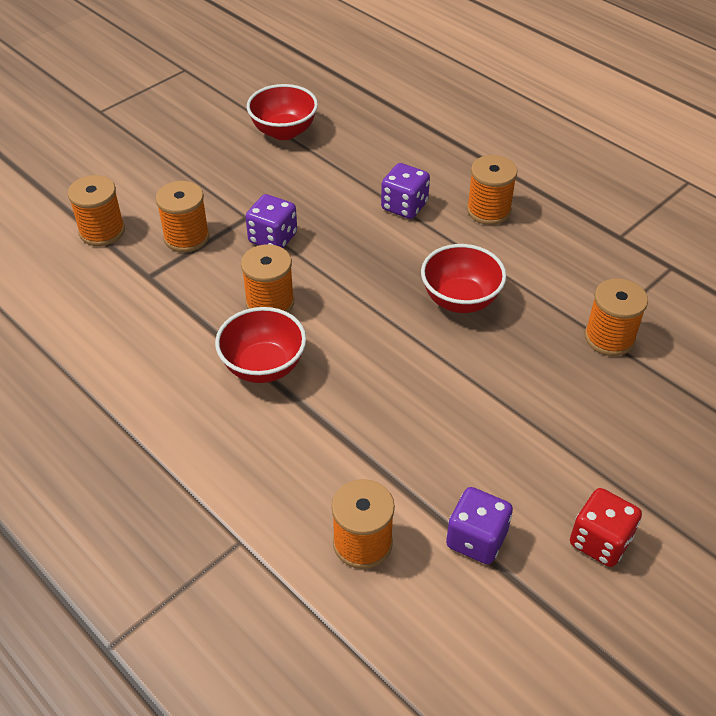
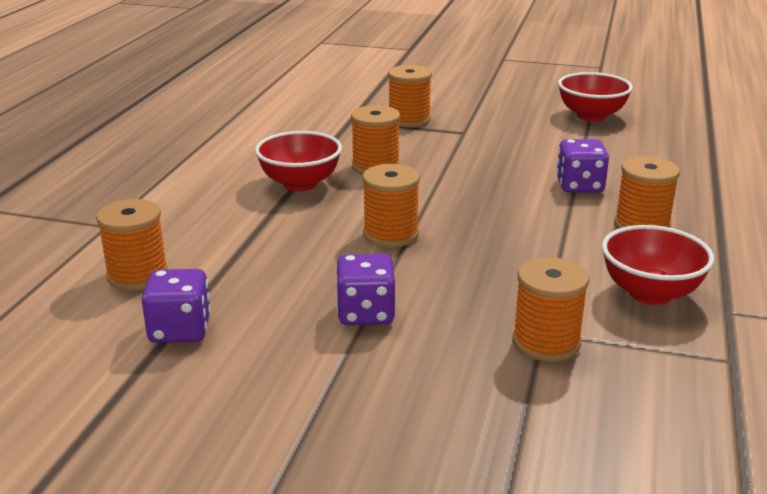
camera: 60 degrees right, 20 degrees down
(102, 231) = (376, 95): orange spool -> orange spool (390, 234)
(273, 238) = (453, 147): purple dice -> purple dice (365, 313)
(460, 300) = (489, 244): red bowl -> red bowl (650, 293)
(600, 541) = (229, 406): red dice -> none

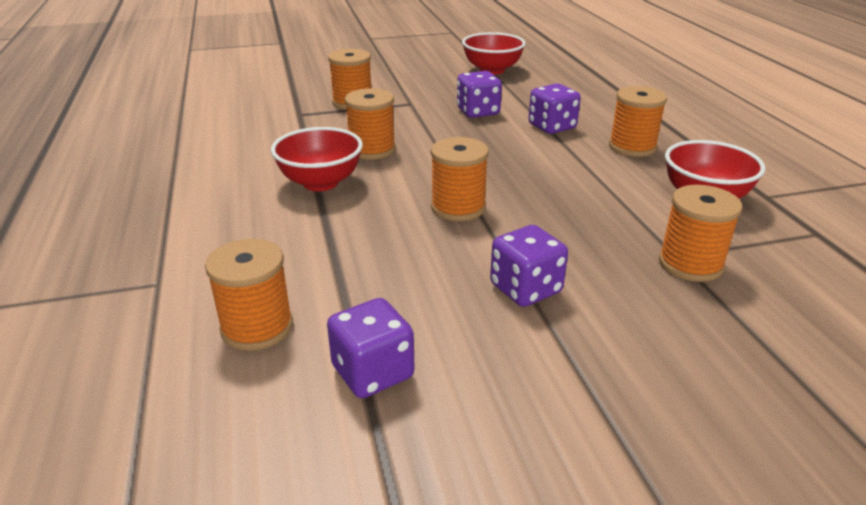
camera: 30 degrees left, 5 degrees up
(520, 154) = (478, 112): none -> purple dice

